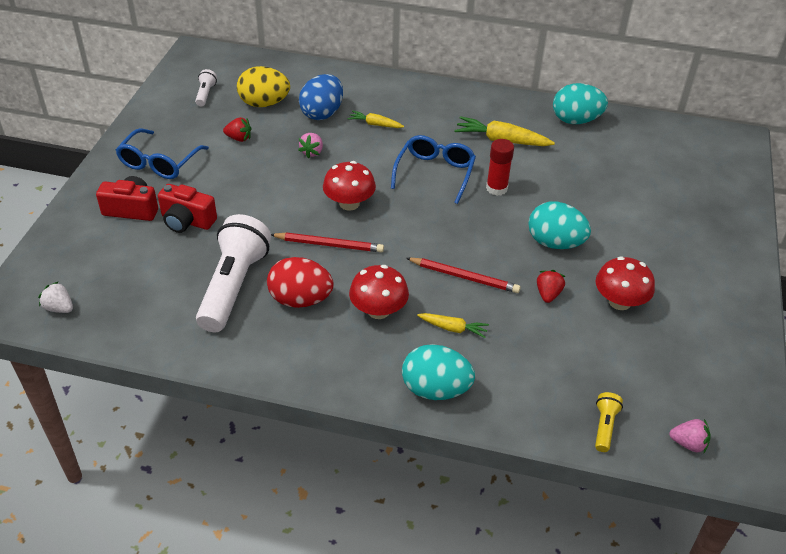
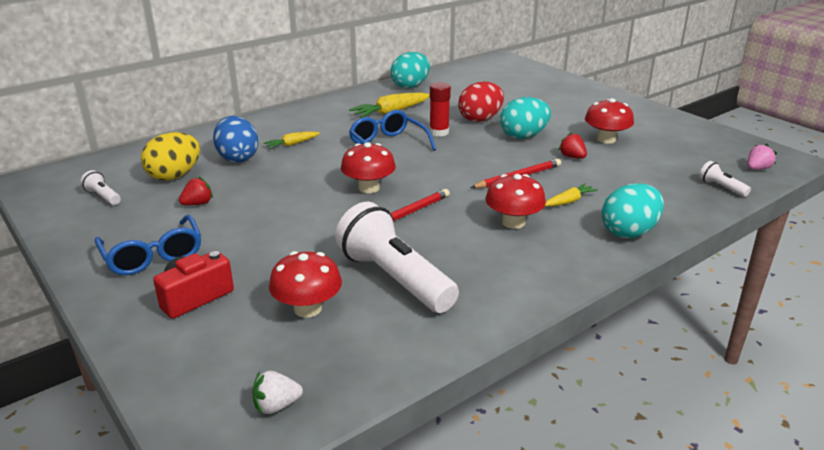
camera: 50 degrees left, 15 degrees down
(162, 265) = (307, 308): none -> red mushroom
(187, 221) = (266, 271): red camera -> none
(300, 300) = (457, 252): red egg -> red egg (480, 119)
(312, 152) = (278, 179): pink strawberry -> none
(604, 427) = (721, 187): yellow flashlight -> white flashlight

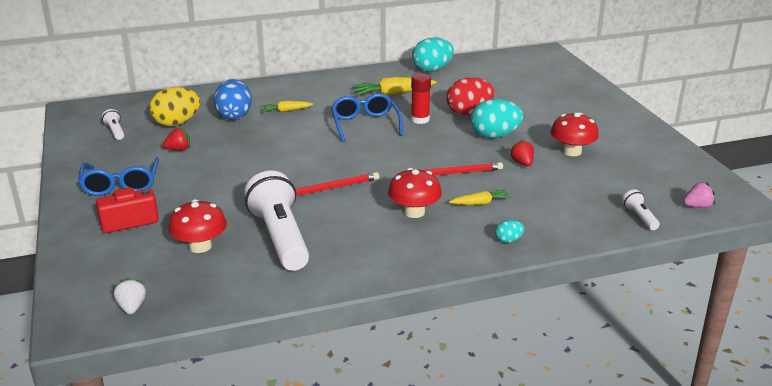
camera: 20 degrees right, 0 degrees up
(276, 406) = (132, 307): white strawberry -> white strawberry turned 75 degrees clockwise
(368, 188) = (319, 160): red mushroom -> none
(629, 232) = (508, 240): turquoise egg -> turquoise egg, size x0.47

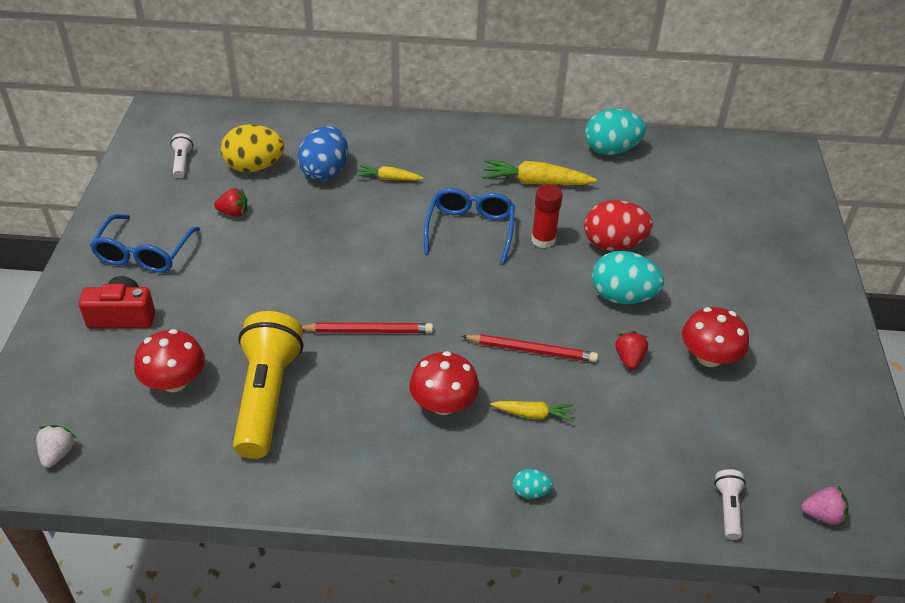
camera: 20 degrees right, 15 degrees up
(280, 238) = (267, 397): white flashlight -> yellow flashlight

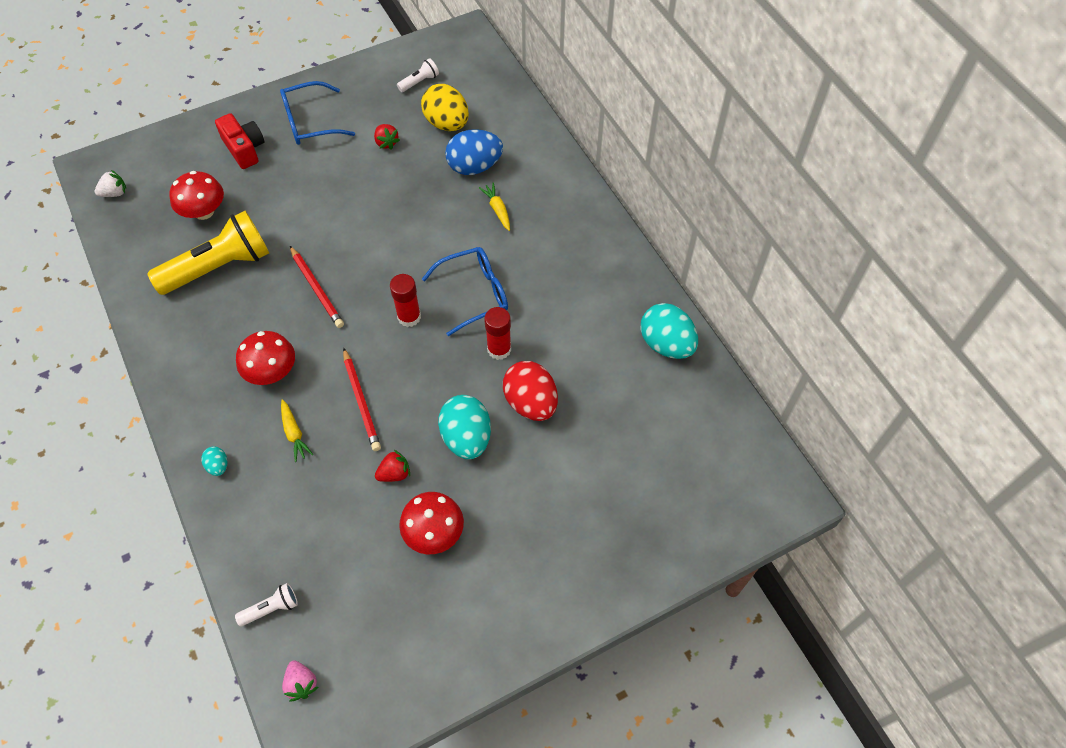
camera: 60 degrees right, 15 degrees up
(460, 280) = (409, 317): none -> red glue stick
(536, 182) = (572, 309): yellow carrot -> none

